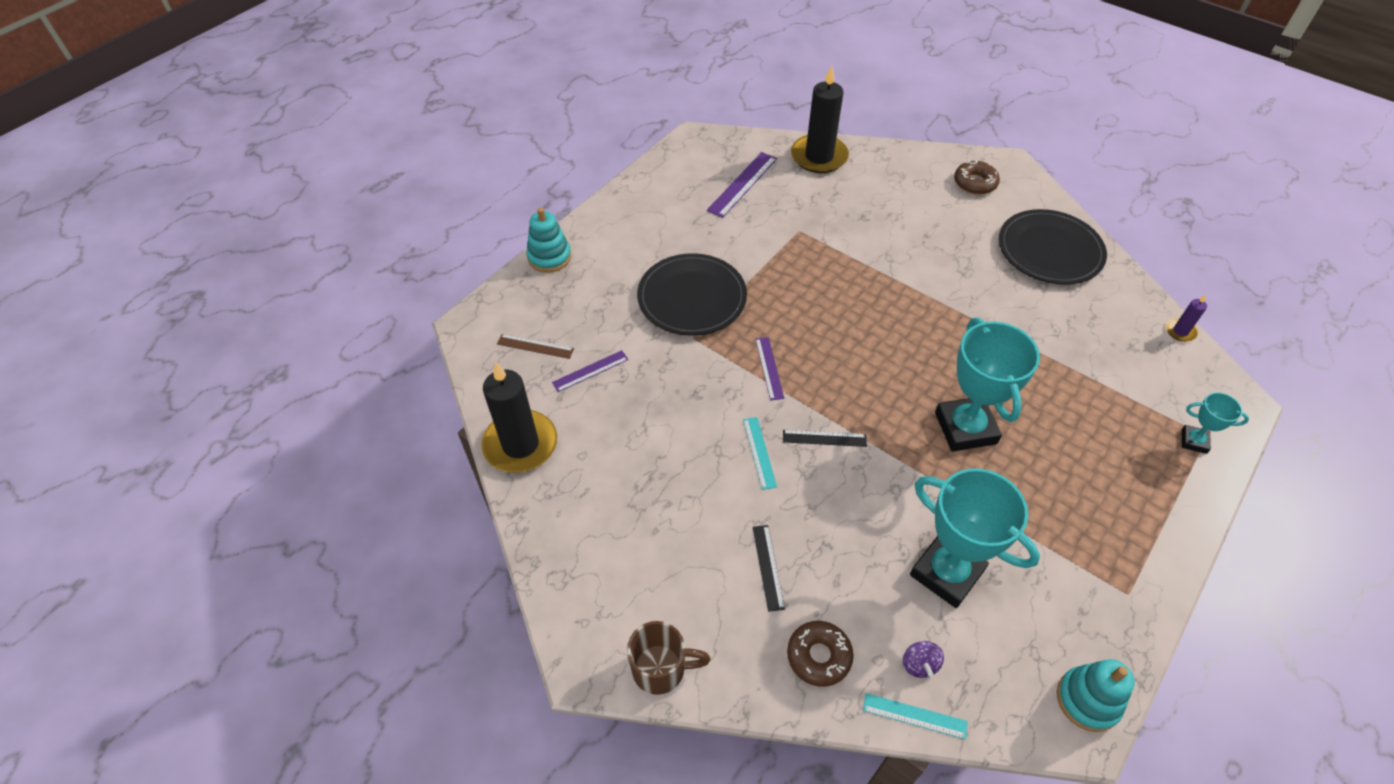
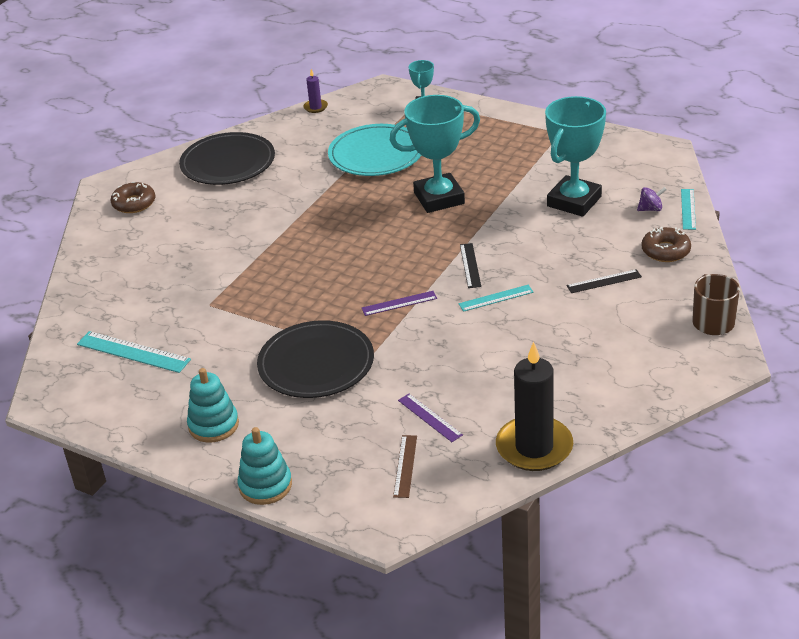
camera: 95 degrees left, 15 degrees down
(742, 184) = (133, 352): purple ruler -> turquoise ruler
(819, 157) = (87, 302): black candle -> none
(1067, 379) = (376, 154): none -> turquoise plate
(1087, 700) = (643, 147): turquoise stacking toy -> turquoise stacking toy (213, 425)

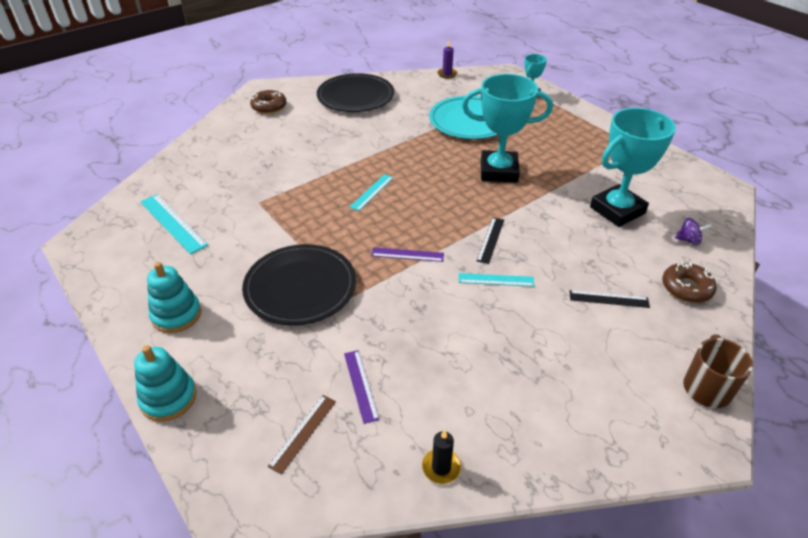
camera: 20 degrees right, 5 degrees up
(534, 447) = (441, 467): black candle -> black candle, size x0.45
(688, 209) = (727, 252): turquoise ruler -> turquoise ruler (372, 192)

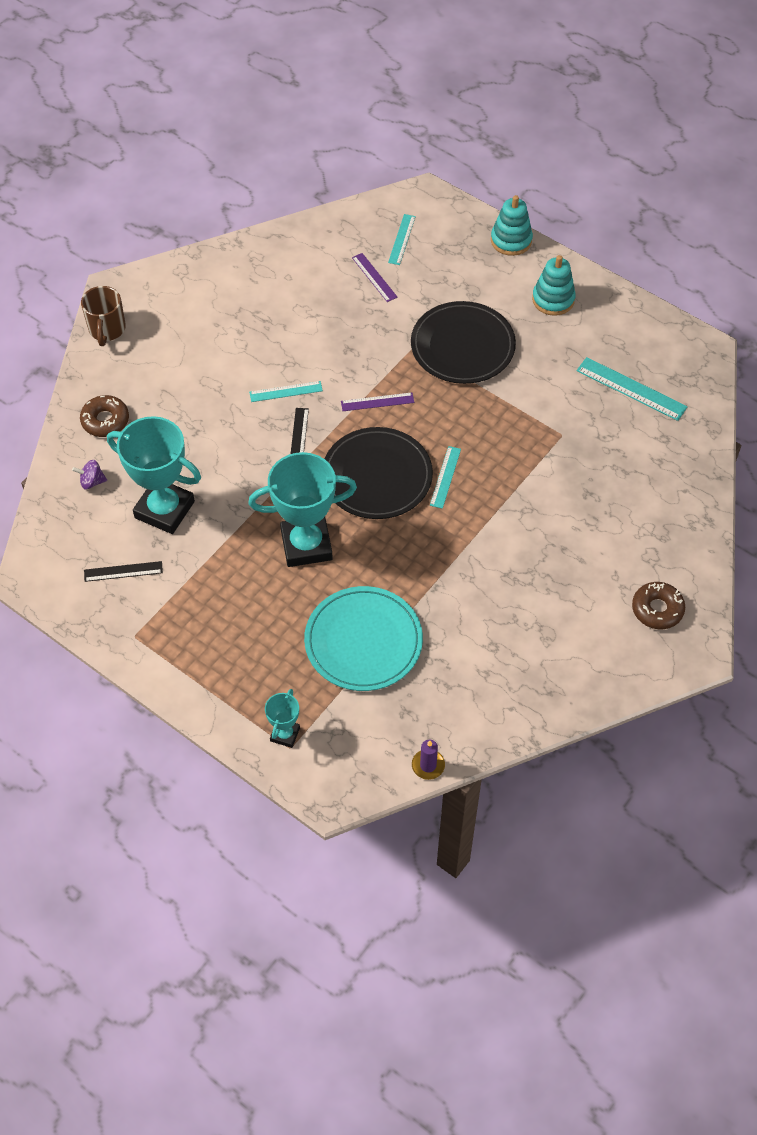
camera: 165 degrees right, 15 degrees up
(303, 433) = (401, 239): brown ruler -> turquoise ruler
(355, 96) = (547, 664): black plate -> black plate (377, 476)
(441, 467) = (299, 239): black candle -> none
(609, 299) = (179, 393): black ruler -> black ruler (123, 571)
(617, 210) = (164, 509): turquoise trophy -> turquoise trophy turned 75 degrees clockwise

